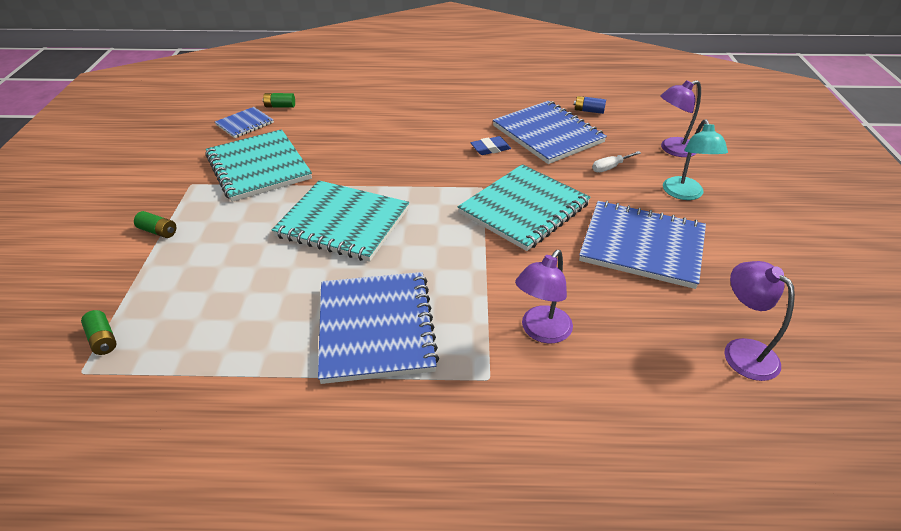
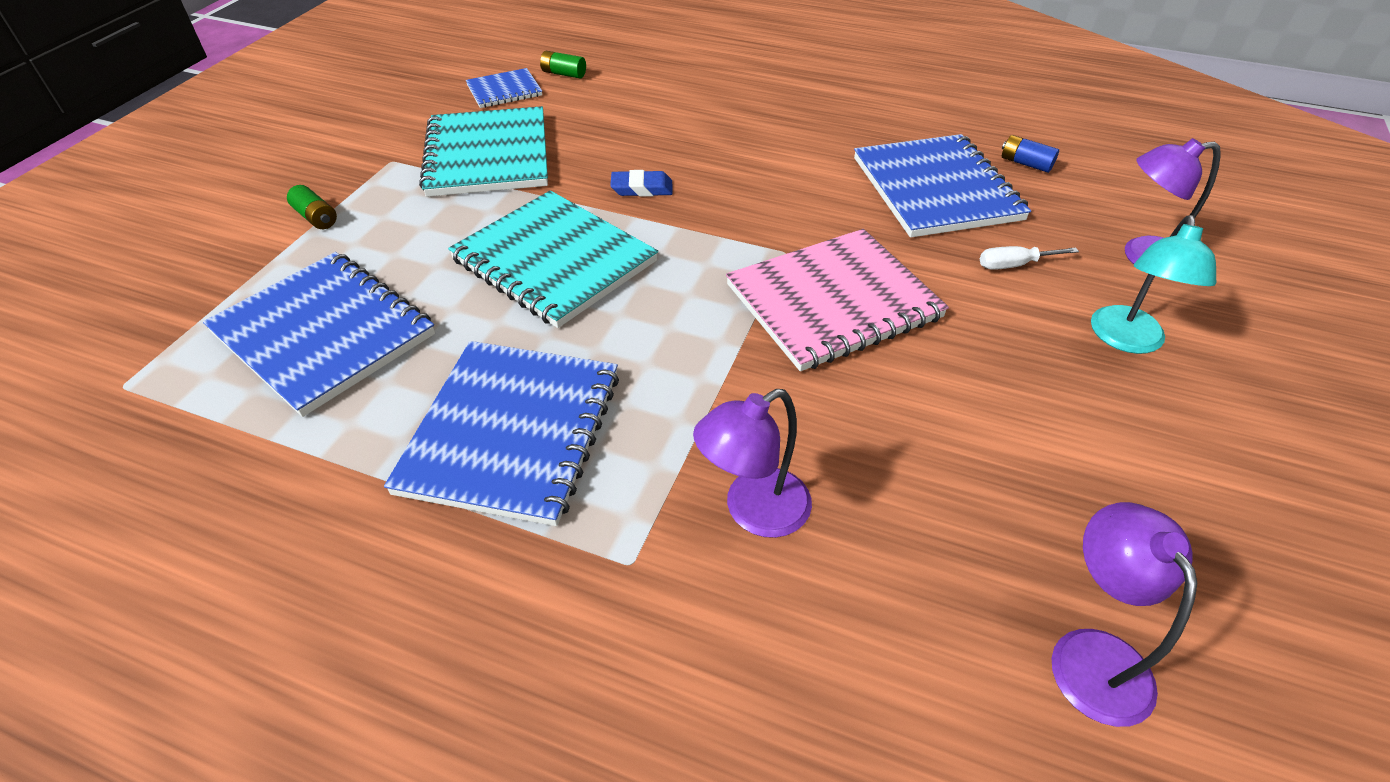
camera: 20 degrees right, 5 degrees up
(103, 339) = (170, 348): green battery -> none
(490, 149) = (831, 194): blue eraser -> blue eraser (642, 188)
(524, 209) = (833, 302): turquoise notebook -> pink notebook
(642, 246) = (1001, 412): blue notebook -> blue notebook (324, 333)

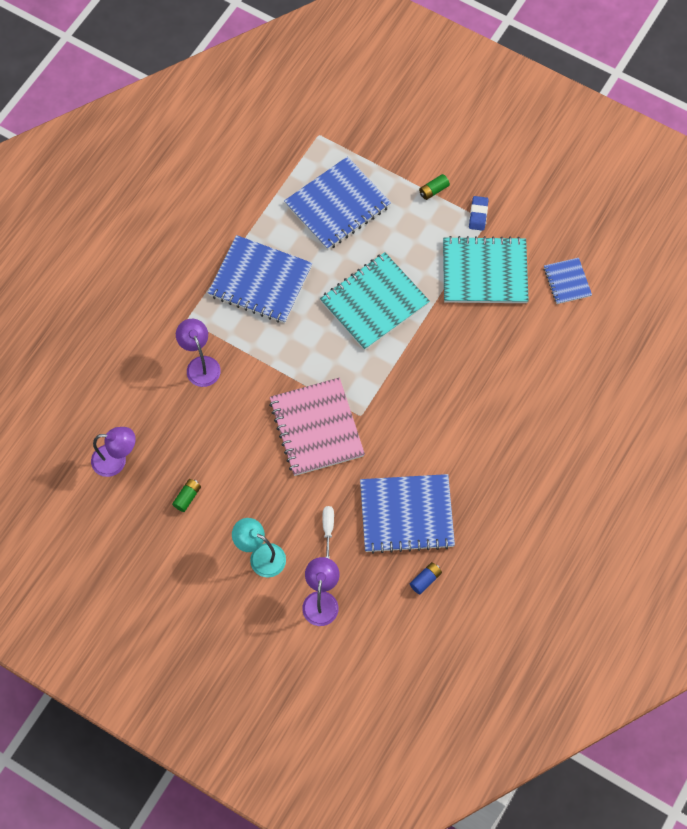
camera: 100 degrees right, 20 degrees up
(564, 74) = (587, 319): green battery -> green battery (187, 497)
(642, 188) = (434, 352): blue eraser -> blue eraser (478, 215)

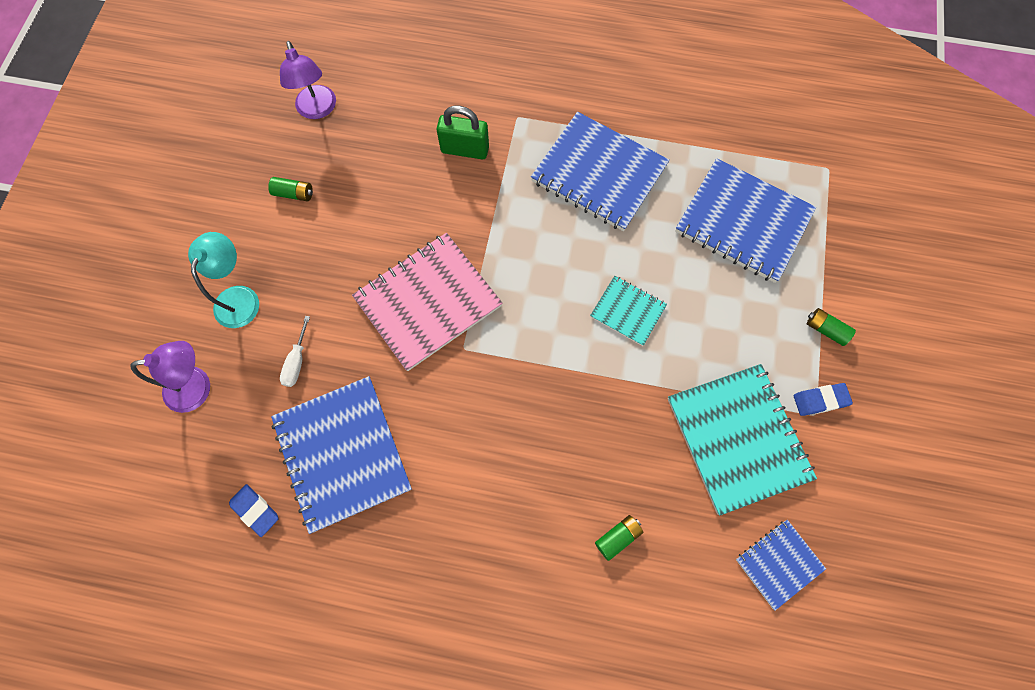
camera: 70 degrees right, 5 degrees up
(200, 365) = (465, 149): purple lamp -> green padlock
(260, 281) = (599, 173): blue notebook -> blue notebook turned 60 degrees counterclockwise
(328, 528) = (297, 362): white screwdriver -> white screwdriver turned 120 degrees clockwise
(374, 302) = (628, 311): turquoise notebook -> turquoise notebook, size x0.52
(425, 580) = (255, 510): blue battery -> blue eraser
(520, 365) = (617, 537): none -> green battery

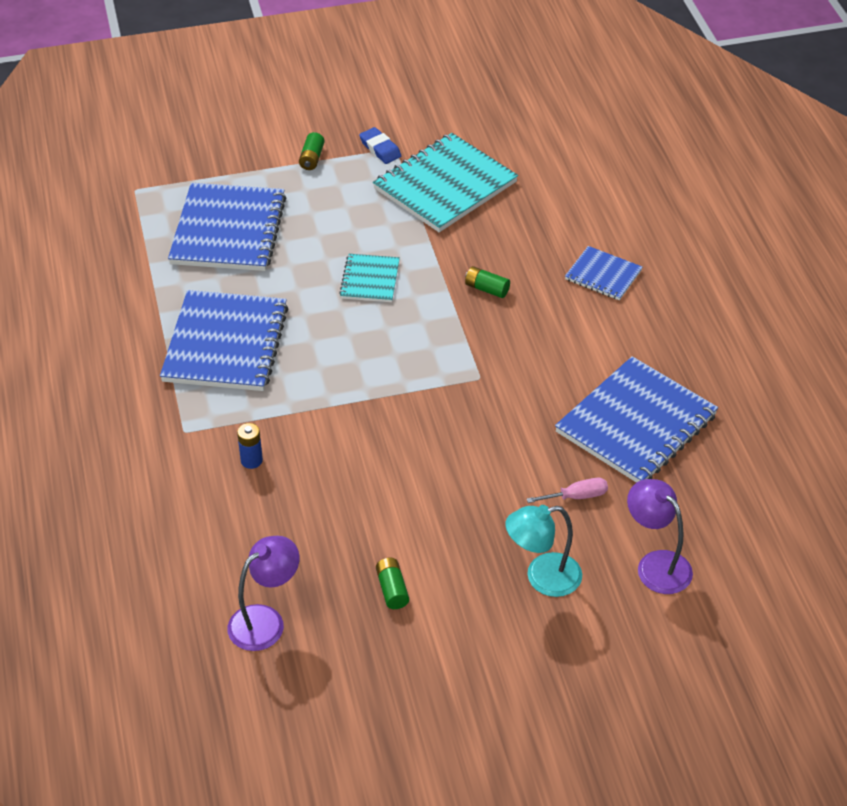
camera: 115 degrees left, 25 degrees down
(255, 510) = (729, 462): blue eraser -> none
(297, 362) = (577, 496): white screwdriver -> pink screwdriver
(428, 302) = (449, 422): pink notebook -> none
(465, 149) = (251, 460): green padlock -> blue battery
(617, 537) = (575, 230): green battery -> green battery (487, 289)
(778, 563) = (530, 143): blue notebook -> blue notebook (603, 275)

